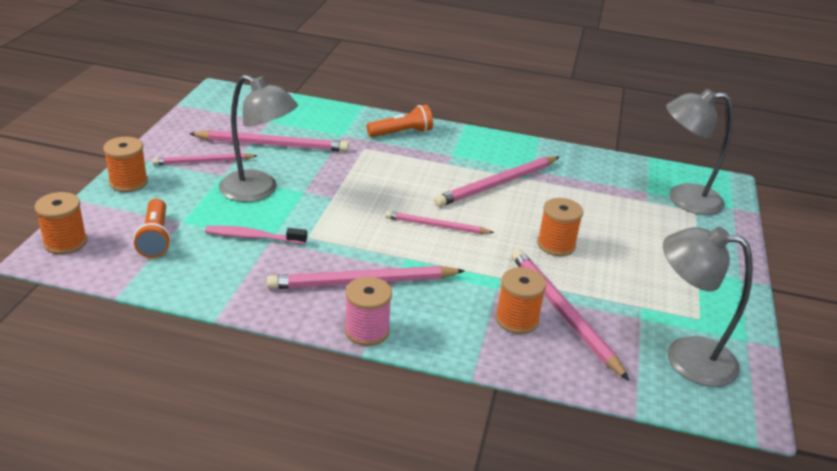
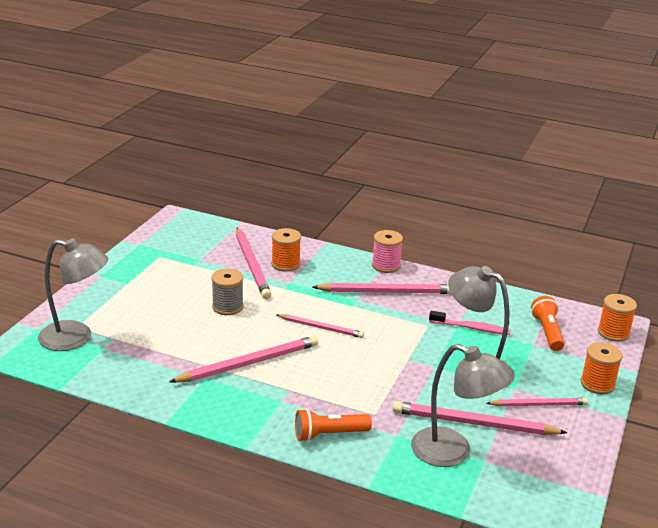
camera: 170 degrees left, 5 degrees down
(556, 245) = (227, 307): orange spool -> grey spool
(686, 357) = (189, 240): grey lamp -> grey lamp (453, 452)

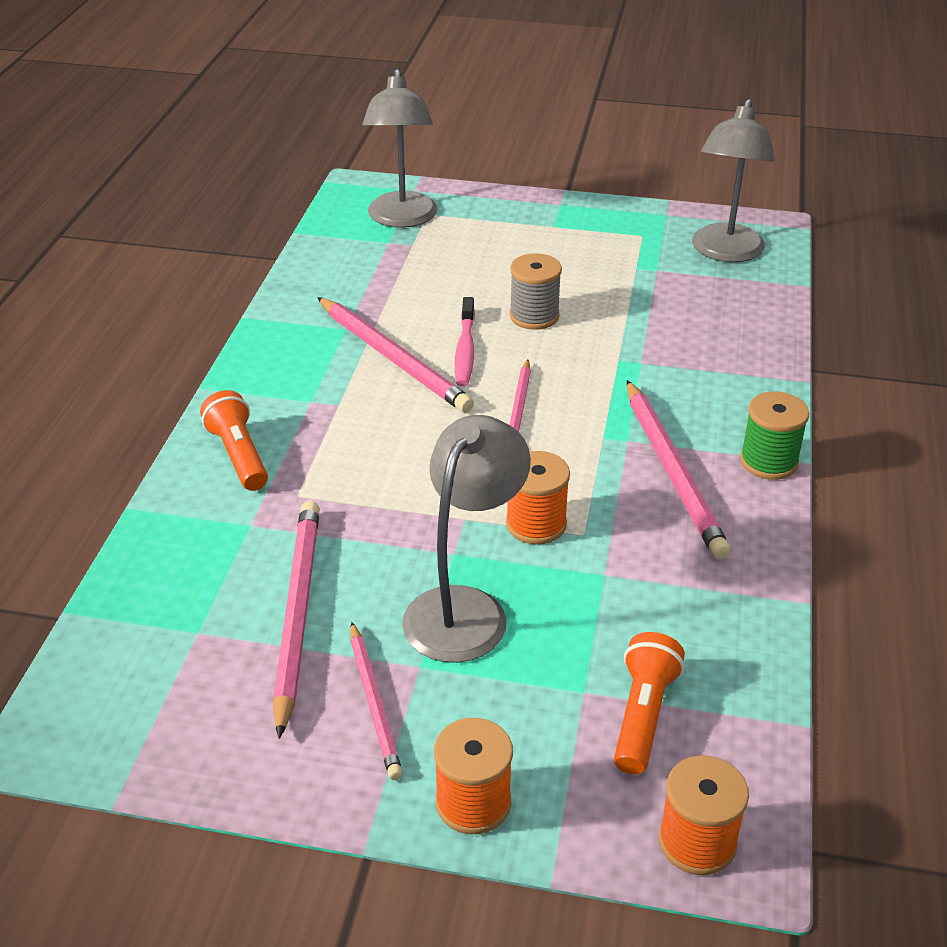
camera: 80 degrees right, 10 degrees up
(252, 265) = (670, 318): pink pencil -> none
(285, 264) = (696, 349): orange spool -> orange spool (536, 524)
(386, 266) = (768, 461): pink spool -> green spool
(453, 452) = (215, 591): grey lamp -> grey lamp (725, 252)
(471, 328) = (602, 594): pink toothbrush -> pink toothbrush (465, 350)
(547, 332) = (643, 715): orange flashlight -> orange flashlight turned 60 degrees counterclockwise

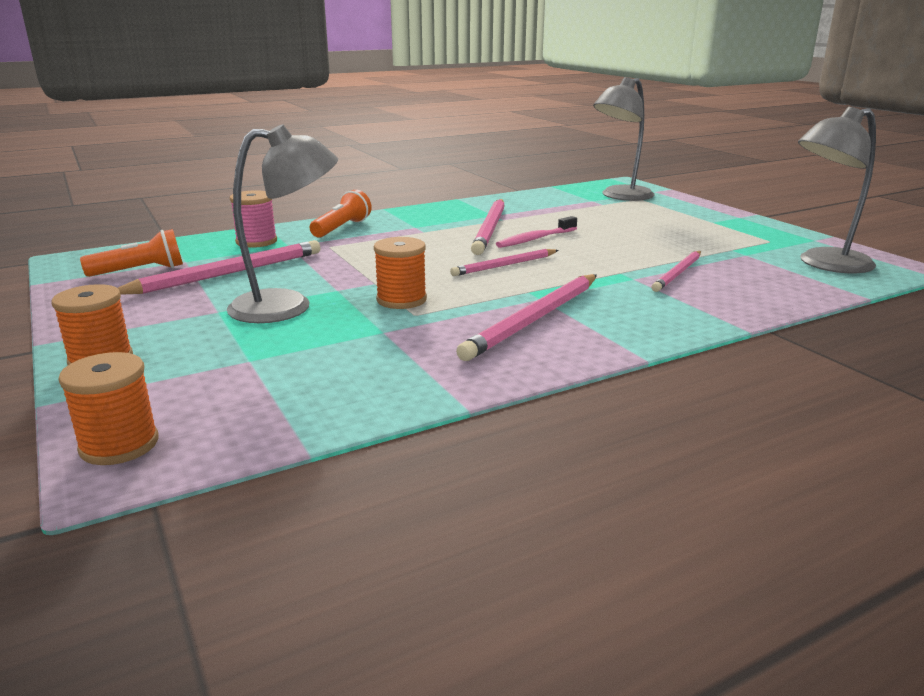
camera: 50 degrees right, 15 degrees down
(197, 543) = (256, 241): none -> pink spool
(374, 703) = (170, 310): pink pencil -> pink pencil (678, 273)
(534, 316) = (609, 243): grey spool -> none
(643, 715) = (246, 385): orange flashlight -> orange flashlight (140, 271)
(768, 461) = (614, 345): green spool -> none

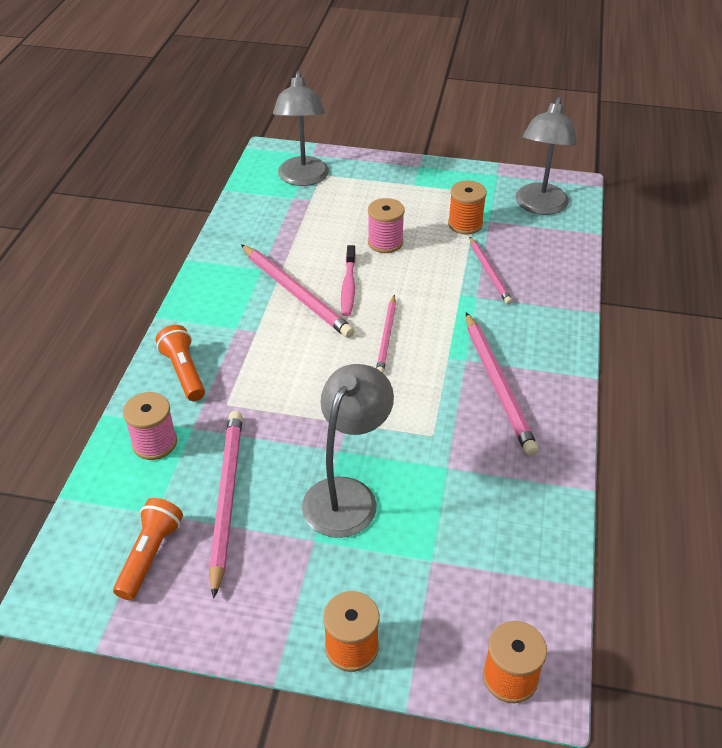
camera: 50 degrees left, 20 degrees up
(401, 300) = (398, 427): orange spool -> orange spool (465, 224)
(616, 234) = (385, 242): none -> pink spool

